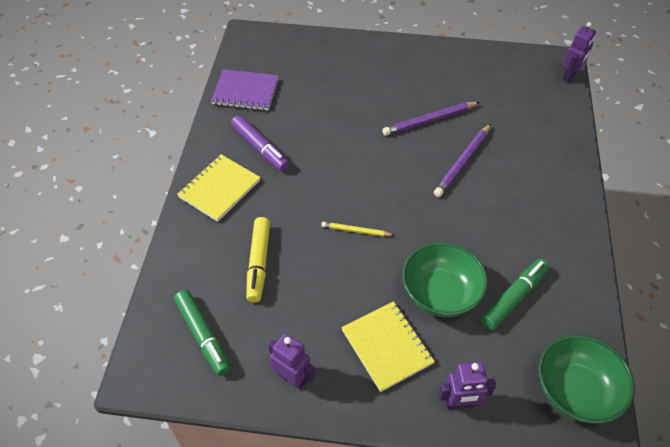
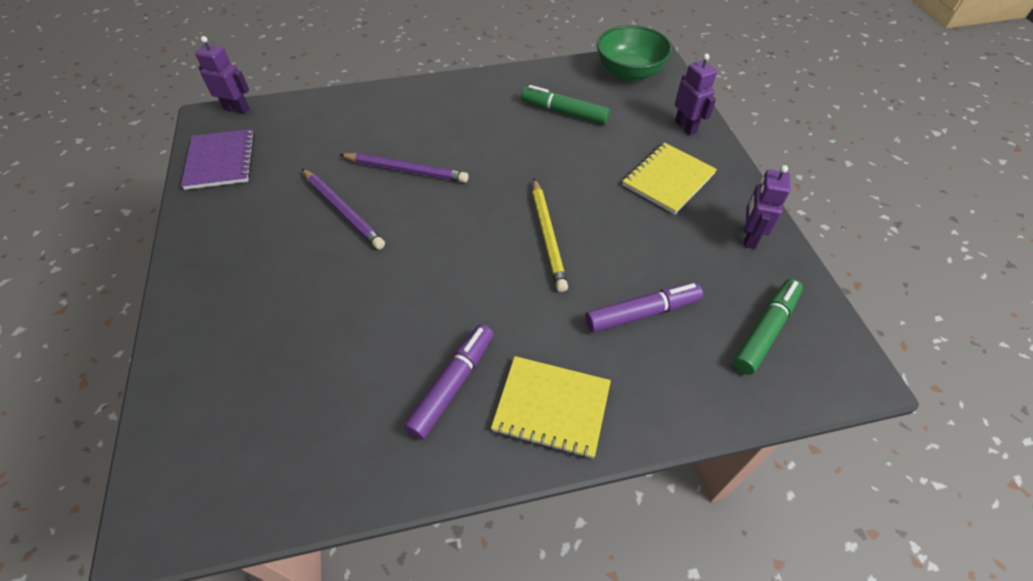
camera: 110 degrees left, 0 degrees up
(245, 92) = (327, 459): purple notebook -> purple notebook (221, 161)
(258, 263) = (642, 313): yellow marker -> purple marker
(355, 231) = (547, 236): yellow pencil -> yellow pencil, size x1.66
(440, 294) = (588, 156): green bowl -> none

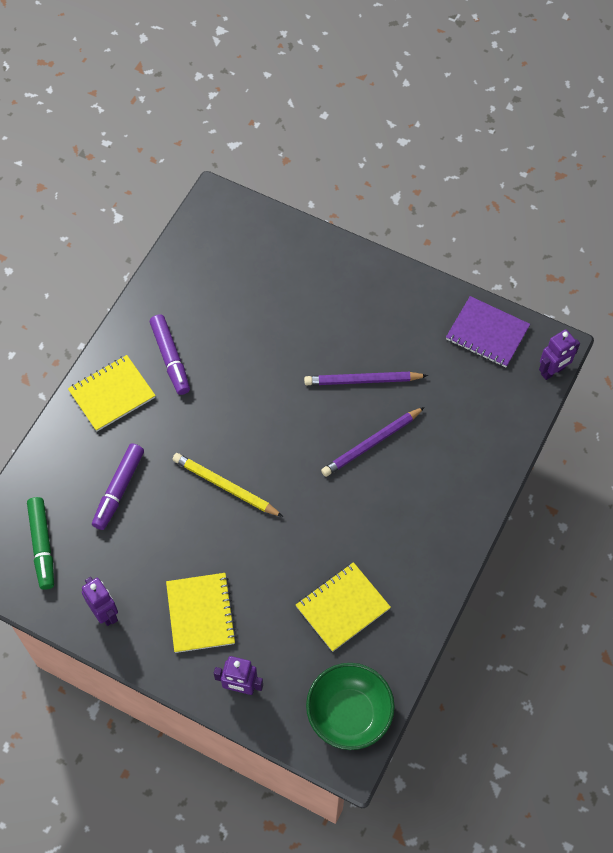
camera: 130 degrees right, 10 degrees up
(564, 112) = (342, 607): green marker -> yellow notebook

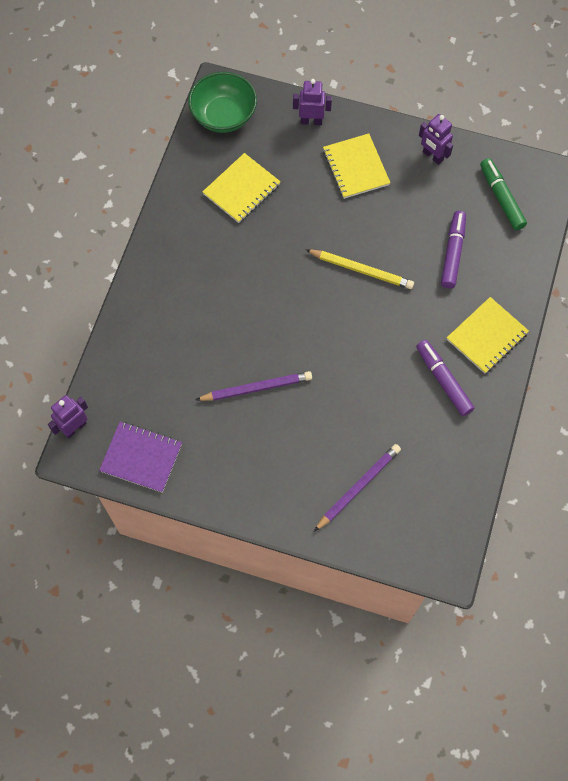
camera: 170 degrees right, 5 degrees up
(371, 443) = (239, 329): purple pencil -> purple pencil (359, 487)

